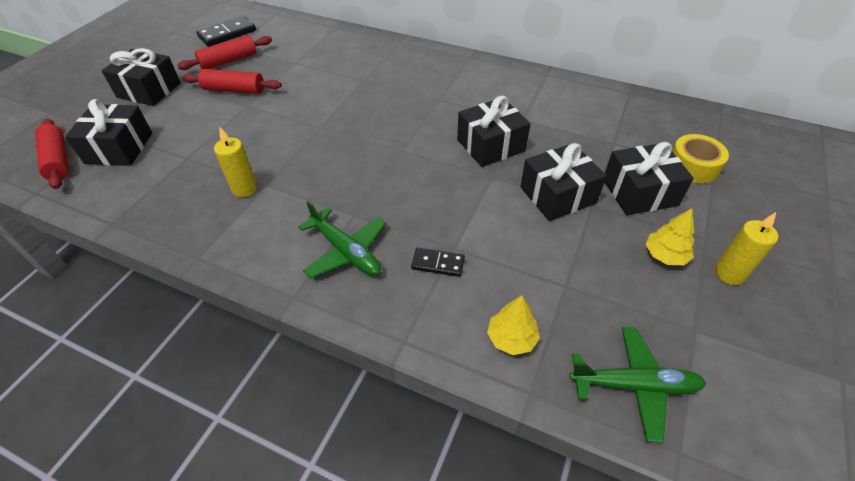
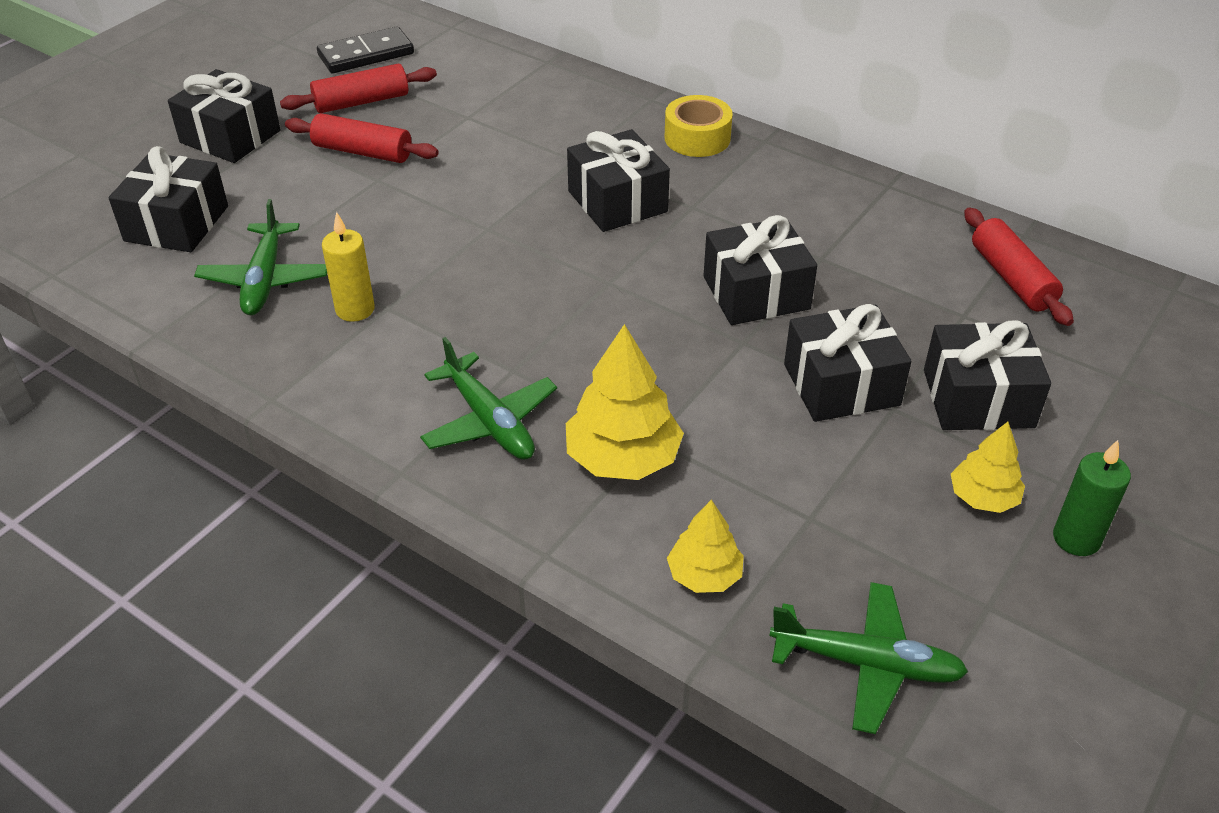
camera: 10 degrees right, 5 degrees down
(58, 160) = (86, 230): red rolling pin -> red rolling pin (1011, 278)
(182, 177) = (265, 279): none -> green plane
(395, 101) = (617, 201): none -> black gift
(438, 263) = (623, 458): black domino -> yellow tree
(693, 166) = (1086, 370): yellow tape -> yellow tape (697, 138)
(729, 273) = (1076, 538): yellow candle -> green candle

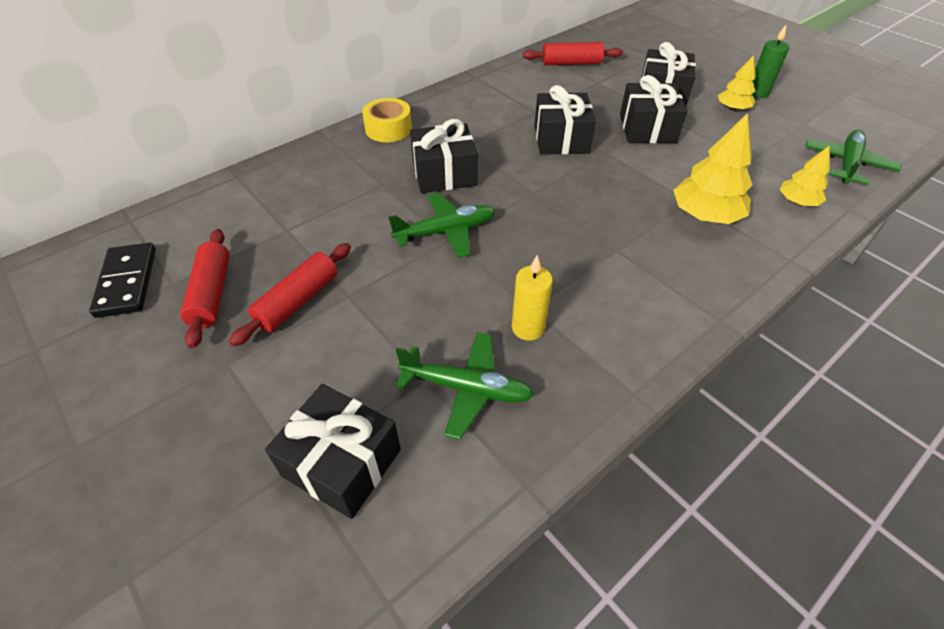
camera: 75 degrees left, 5 degrees up
(230, 136) = (201, 405): black gift -> none
(489, 421) = (668, 268): green plane -> green plane (445, 231)

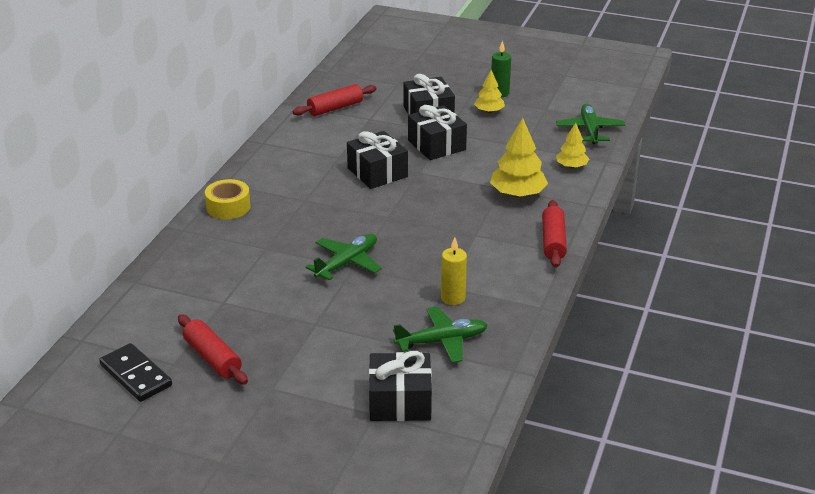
camera: 30 degrees left, 15 degrees down
(298, 301) = (282, 339): red rolling pin -> red rolling pin (553, 241)
(444, 174) = (308, 225): black gift -> none

